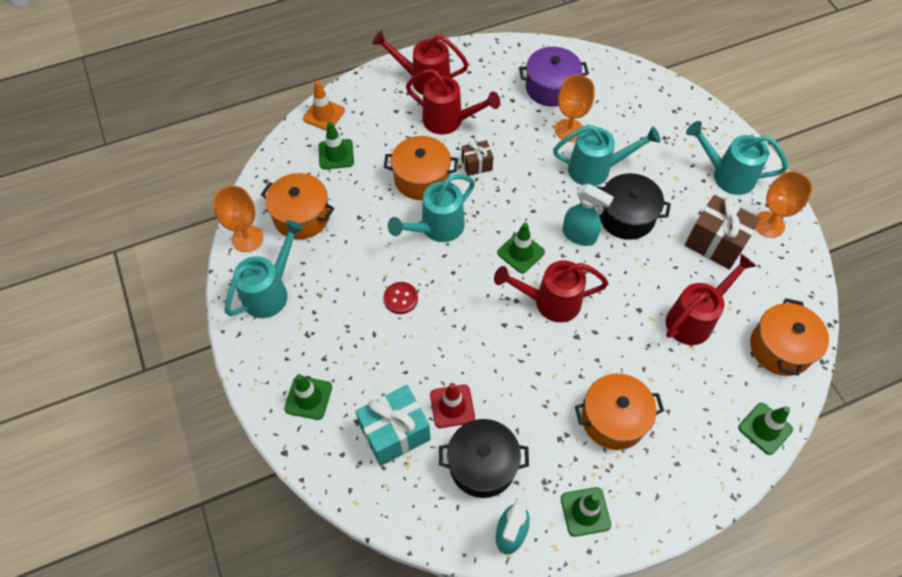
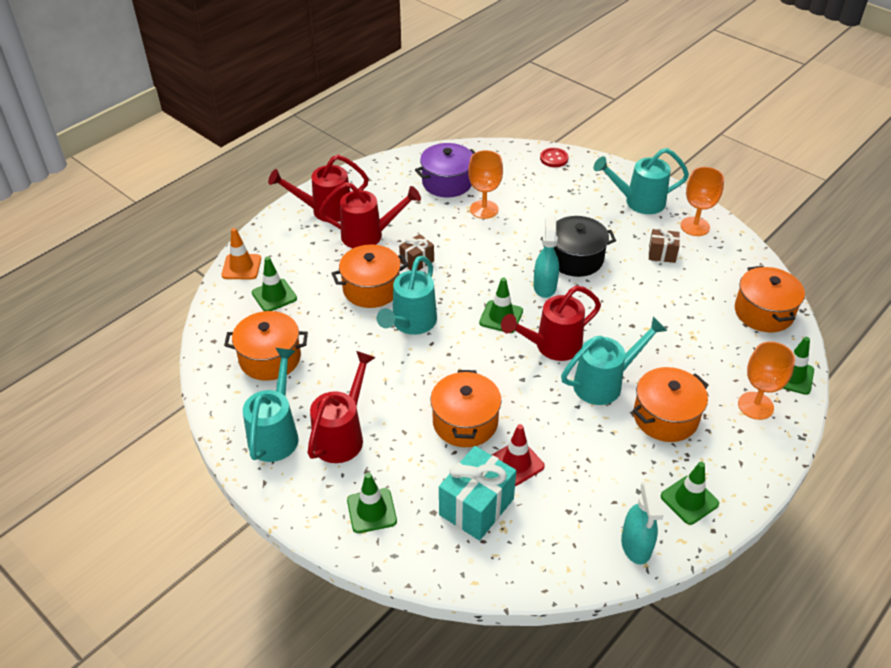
camera: 25 degrees left, 15 degrees down
(247, 238) = (223, 396): orange goblet -> orange goblet (755, 406)
(401, 298) = (412, 393): red button -> red button (554, 158)
(430, 347) = (465, 422): none -> orange pot
(482, 465) = (575, 500): black pot -> none
(579, 235) = (544, 286): turquoise spray bottle -> turquoise spray bottle turned 90 degrees counterclockwise
(595, 169) = (526, 232): turquoise watering can -> turquoise watering can (604, 383)
(694, 319) = (682, 316): red watering can -> red watering can (342, 436)
(715, 243) = (662, 254): brown gift -> brown gift, size x0.56

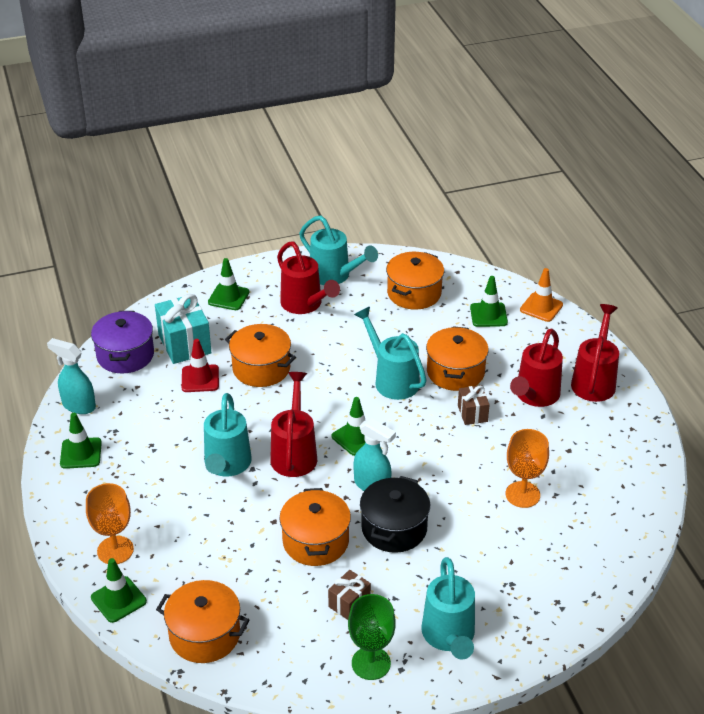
camera: 120 degrees right, 5 degrees down
(447, 182) = (590, 486): purple pot -> purple pot (125, 355)
(554, 158) = (583, 601): red button -> none
(639, 202) = (449, 636): turquoise watering can -> turquoise watering can turned 150 degrees clockwise
(665, 417) = (160, 484): orange pot -> orange pot (315, 541)
(695, 226) = (371, 663): orange goblet -> green goblet

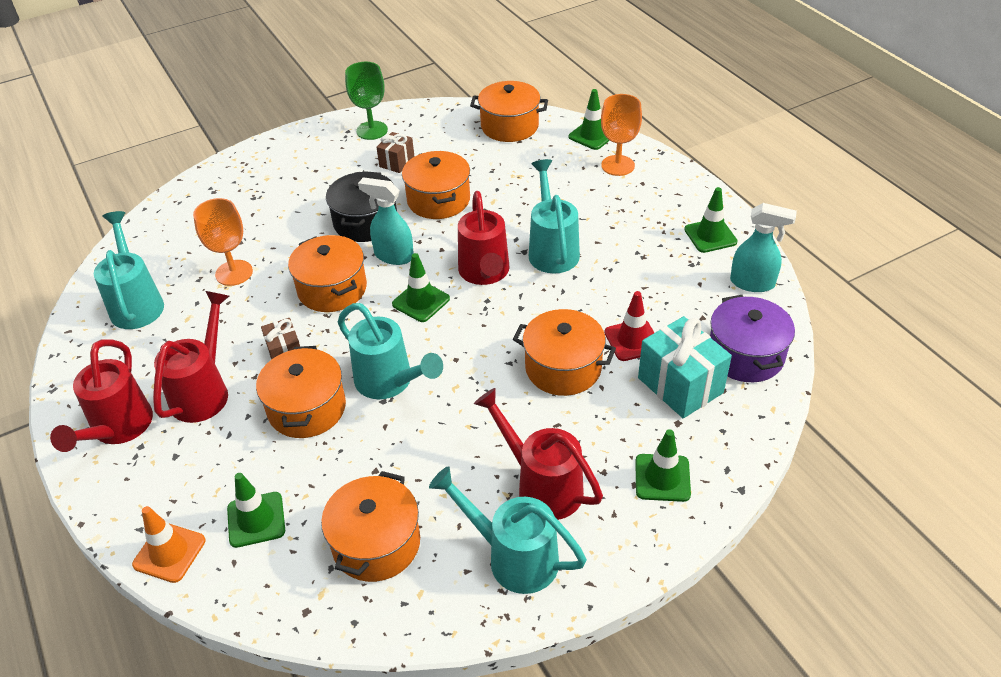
camera: 170 degrees right, 5 degrees up
(431, 462) = (332, 289): none -> orange pot
(449, 636) = (309, 155): turquoise watering can -> turquoise watering can (136, 303)

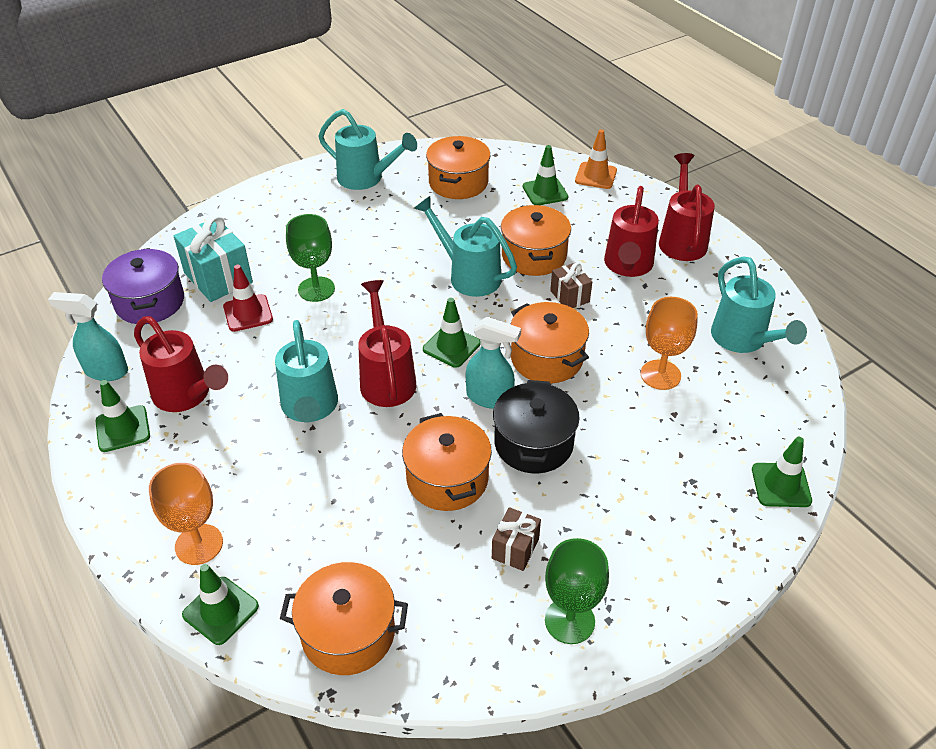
camera: 175 degrees right, 0 degrees up
(542, 486) = (343, 213): red watering can -> red watering can (186, 395)
(563, 368) = (316, 289): orange pot -> green goblet
(662, 478) = (254, 219): green traffic cone -> green traffic cone (781, 485)

